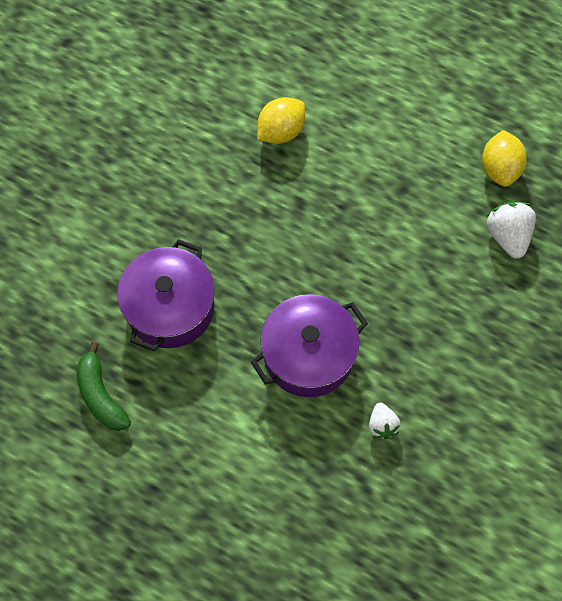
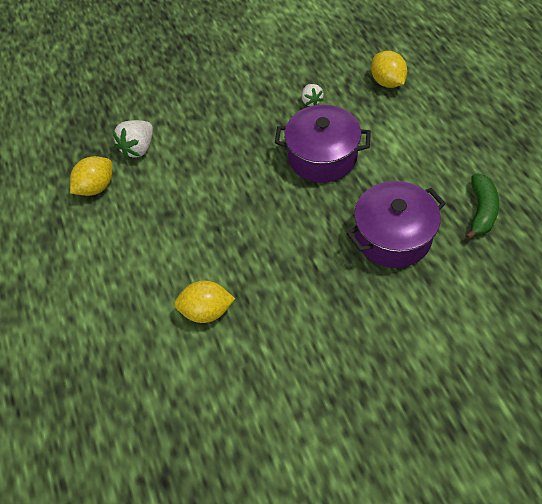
camera: 135 degrees left, 10 degrees down
(316, 518) = (387, 82): none -> yellow lemon
(382, 425) = (311, 101): white strawberry -> white strawberry turned 135 degrees clockwise

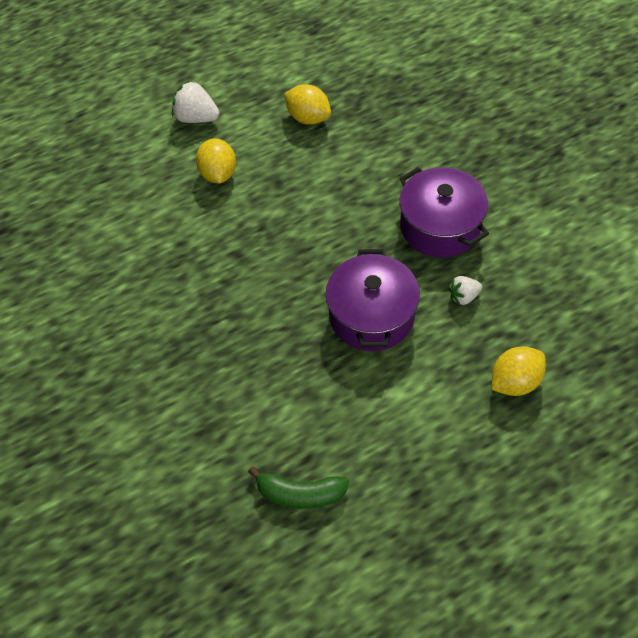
camera: 80 degrees right, 0 degrees up
(139, 148) = (365, 141): white strawberry -> white strawberry (196, 118)
(207, 311) = (162, 234): yellow lemon -> yellow lemon (218, 174)
(393, 236) = (257, 395): purple pot -> purple pot (440, 226)

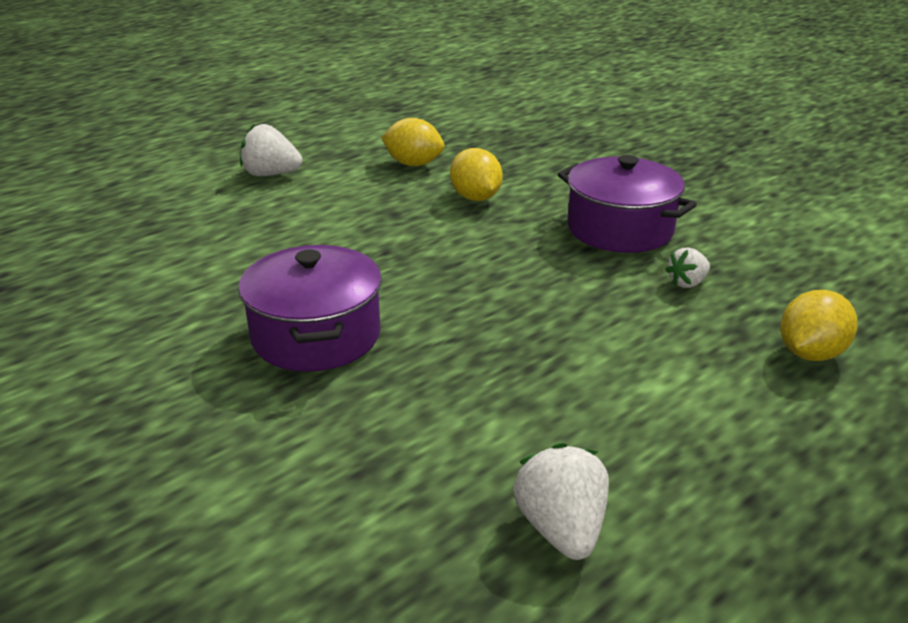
camera: 15 degrees left, 25 degrees down
(218, 174) = (312, 213): yellow lemon -> yellow lemon (475, 198)
(300, 493) = (561, 528): green banana -> white strawberry
(371, 316) = (574, 313): purple pot -> purple pot (316, 335)

